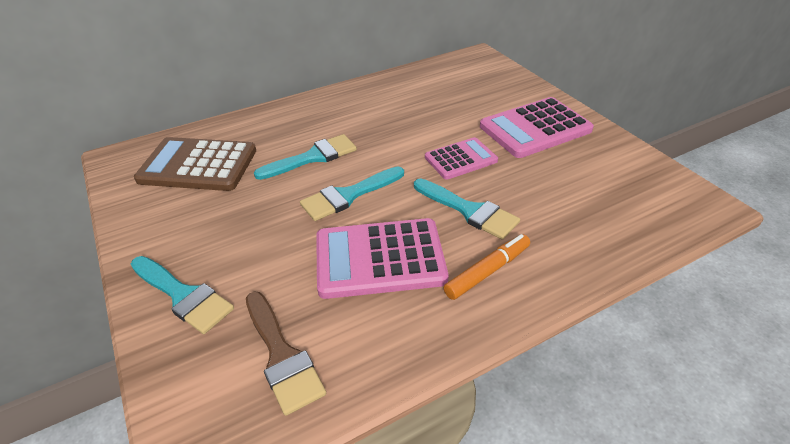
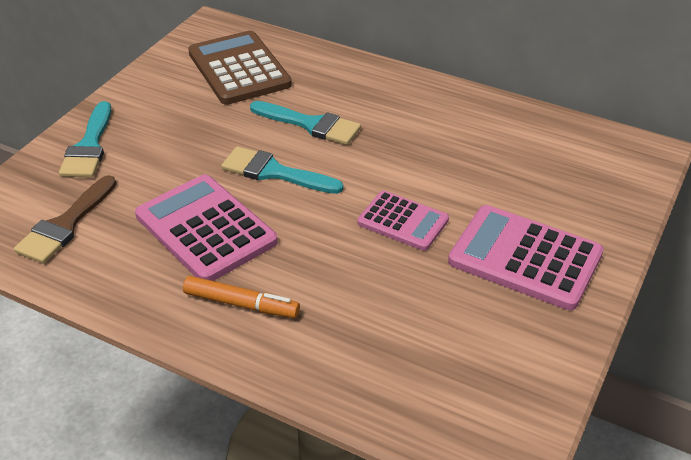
camera: 55 degrees right, 0 degrees up
(469, 211) = (320, 260): turquoise brush -> none

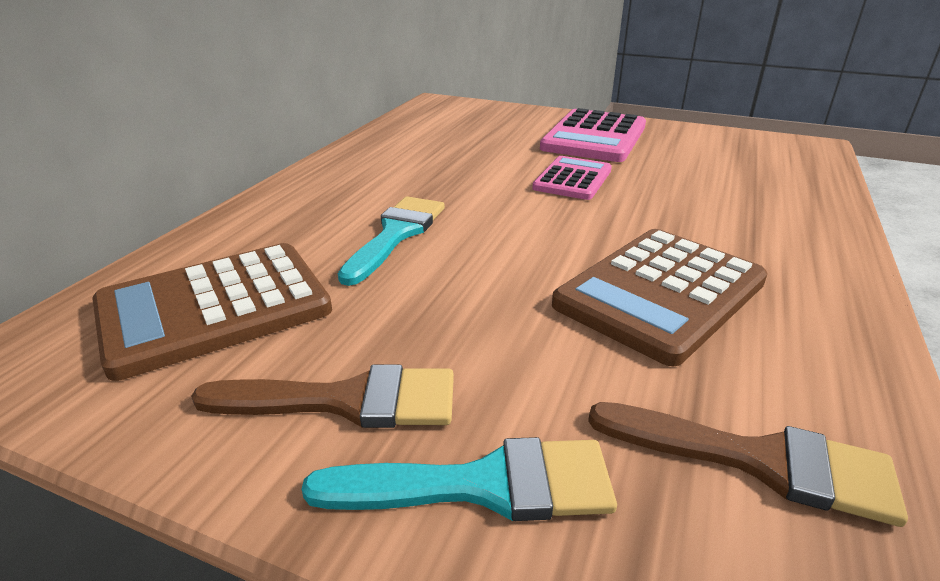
camera: 95 degrees left, 10 degrees down
(152, 112) = (347, 401): none -> brown brush
(206, 229) = (660, 293): pink calculator -> brown calculator
(241, 304) = (772, 254): orange marker -> none
(274, 172) = (512, 252): turquoise brush -> none

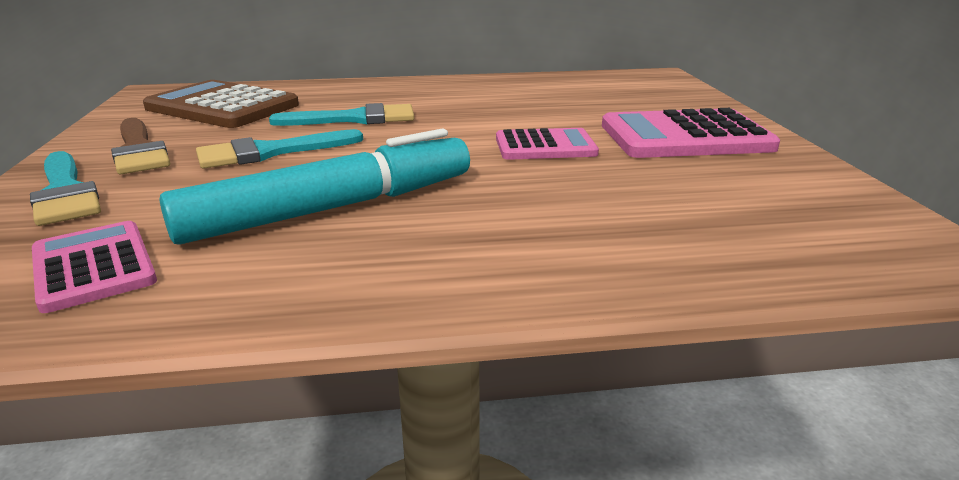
camera: 60 degrees right, 5 degrees down
(461, 301) = (270, 152): none -> turquoise brush
(660, 293) = (332, 208): brown calculator -> turquoise marker
(758, 461) = (94, 266): brown brush -> pink calculator

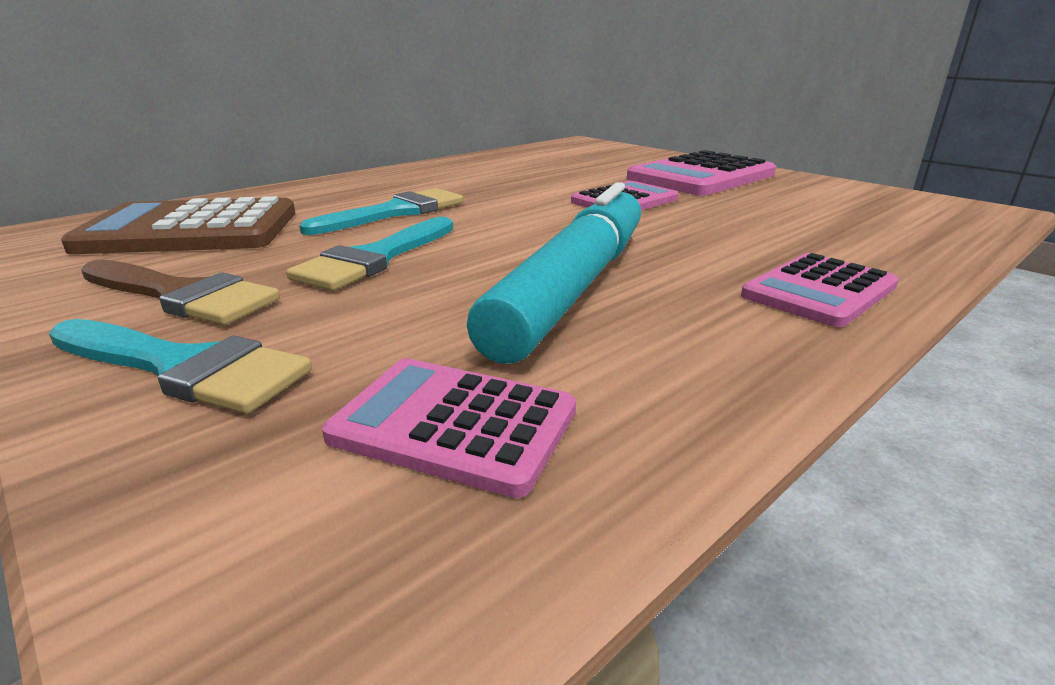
camera: 35 degrees left, 0 degrees up
(495, 271) = (819, 291): none -> pink calculator

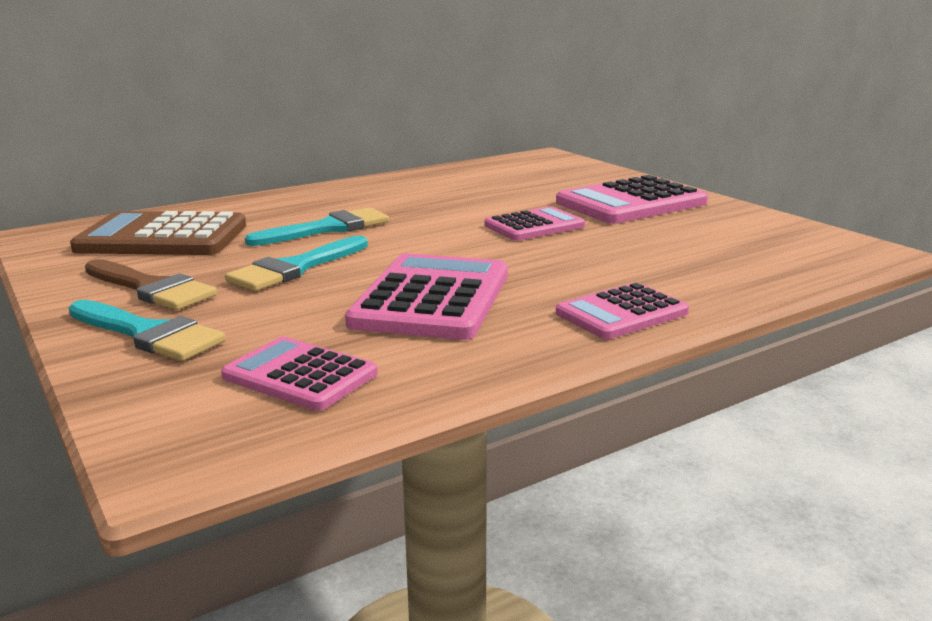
camera: 10 degrees right, 5 degrees down
(574, 287) = (432, 299): turquoise marker -> pink calculator

